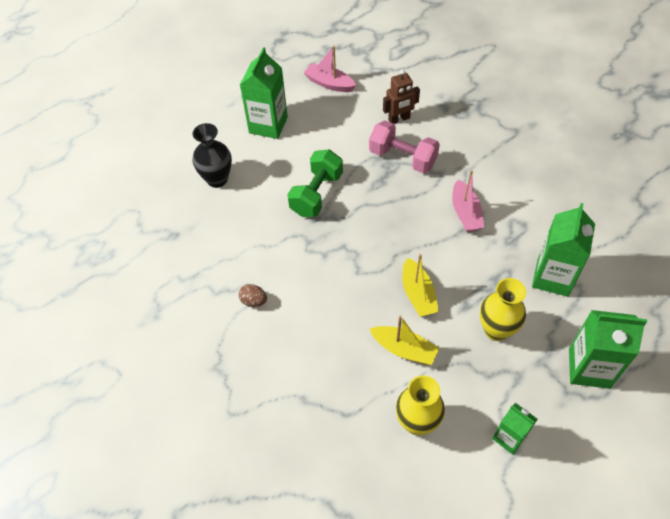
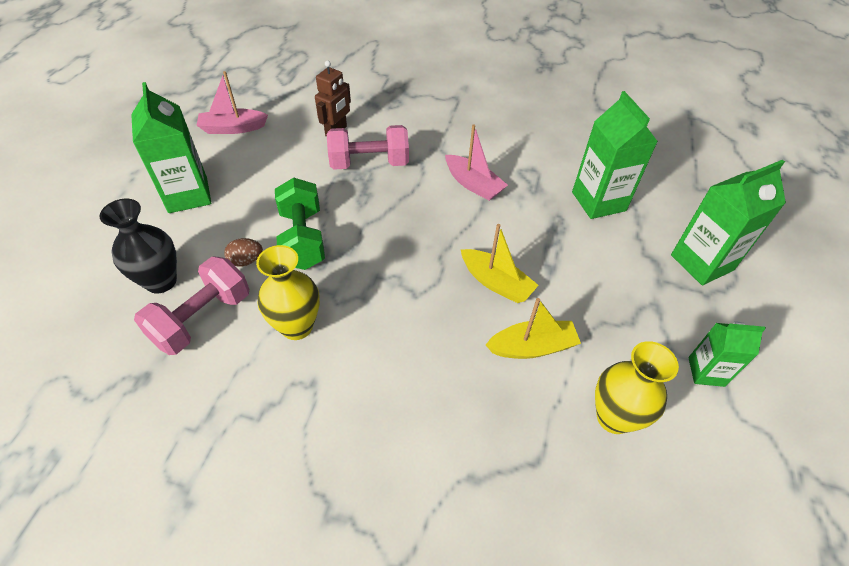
camera: 40 degrees left, 5 degrees down
(225, 216) = (202, 319): none -> pink dumbbell
(254, 301) = (317, 398): brown egg -> brown egg (246, 261)
(496, 330) = (597, 275): yellow vase -> yellow vase (297, 326)

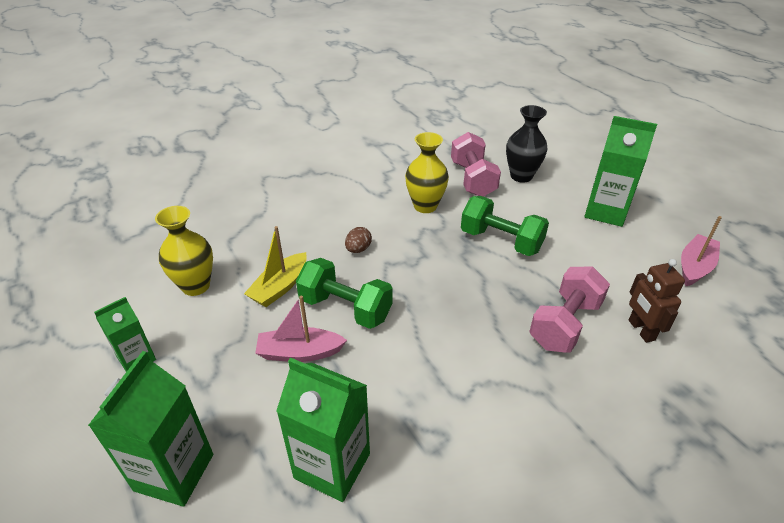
camera: 135 degrees right, 10 degrees down
(246, 261) = (505, 210): brown egg -> brown egg (358, 249)
(473, 184) = (463, 378): pink boat -> pink boat (300, 352)
(496, 282) = (345, 308): yellow boat -> green dumbbell

